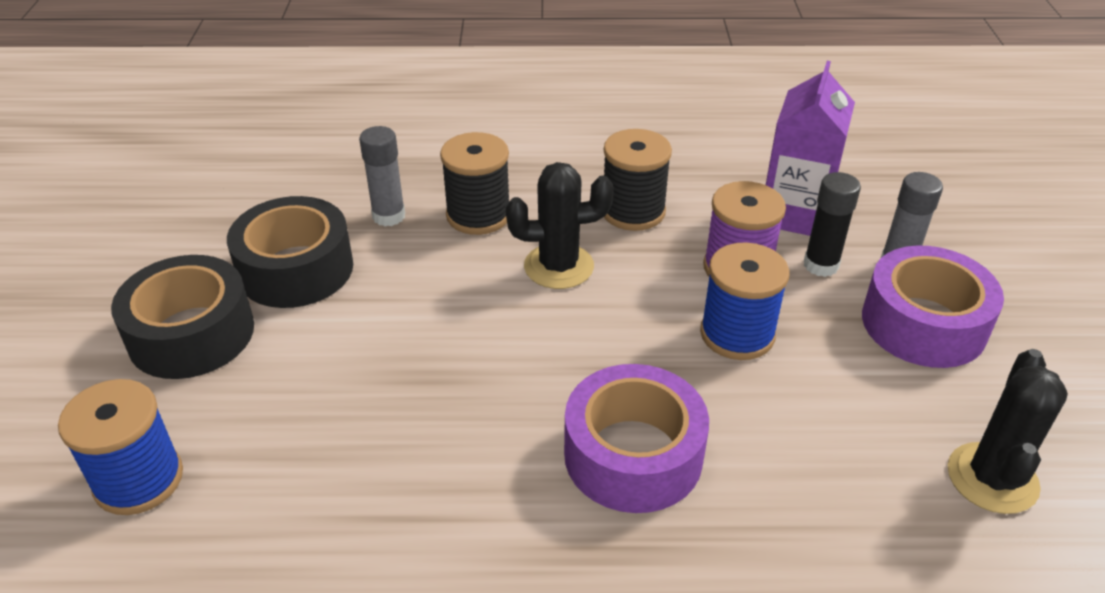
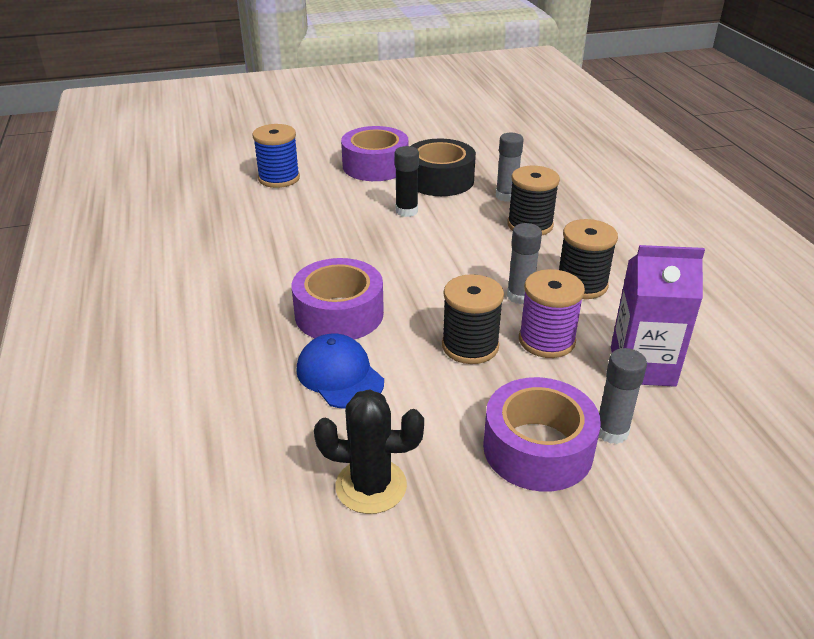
camera: 75 degrees right, 5 degrees down
(191, 334) = (375, 166): black tape -> purple tape
(559, 266) = (497, 263): black cactus -> none
(642, 266) = (520, 296): none -> grey glue stick
(737, 334) = (470, 346): blue spool -> black spool
(780, 476) = (340, 375): none -> blue cap
(821, 265) = (580, 385): black glue stick -> black glue stick (406, 211)

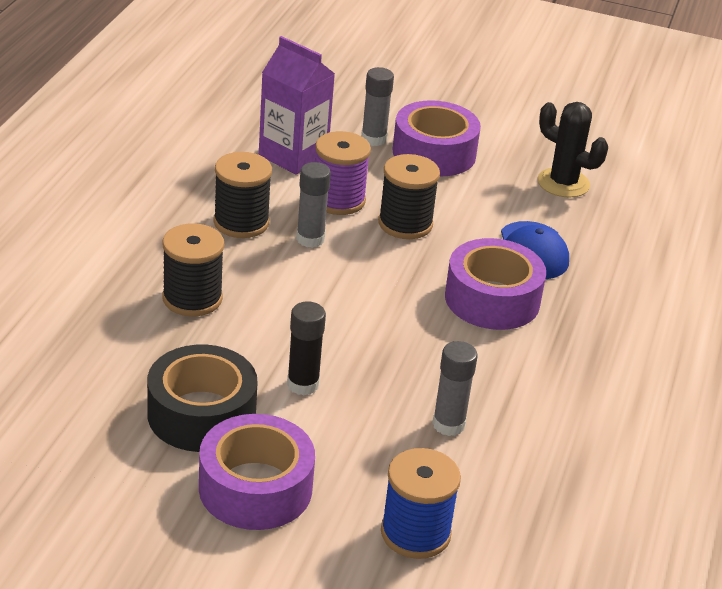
camera: 150 degrees left, 0 degrees up
(506, 196) = (159, 347): grey glue stick -> grey glue stick (448, 424)

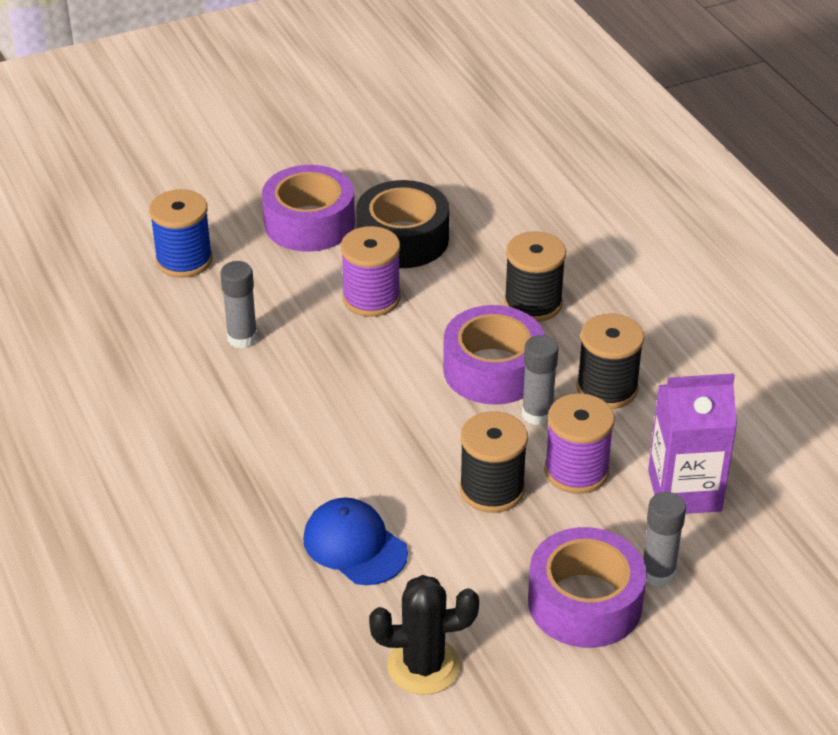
camera: 140 degrees right, 5 degrees up
(303, 384) = (371, 298): black glue stick -> purple spool
(492, 299) = (330, 465): purple tape -> purple tape (493, 370)

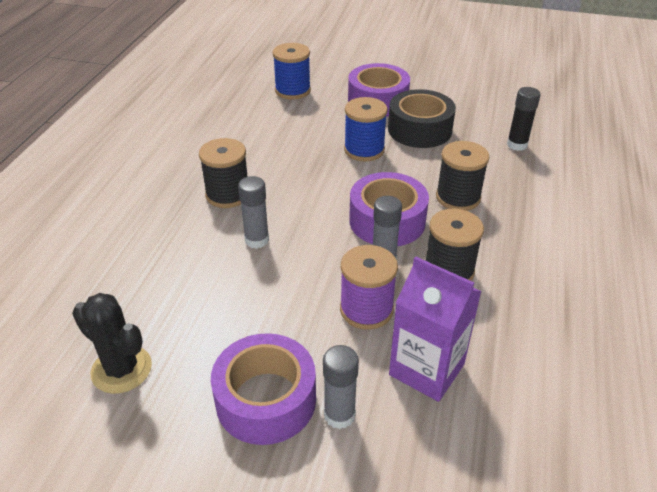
camera: 40 degrees right, 0 degrees up
(242, 338) = (272, 137): grey glue stick -> grey glue stick (257, 240)
(355, 545) = (183, 272): blue cap -> none
(371, 298) = (364, 150): purple spool -> blue spool
(492, 489) = (299, 288): black spool -> black spool (228, 194)
(525, 206) = (517, 145): none -> black glue stick

